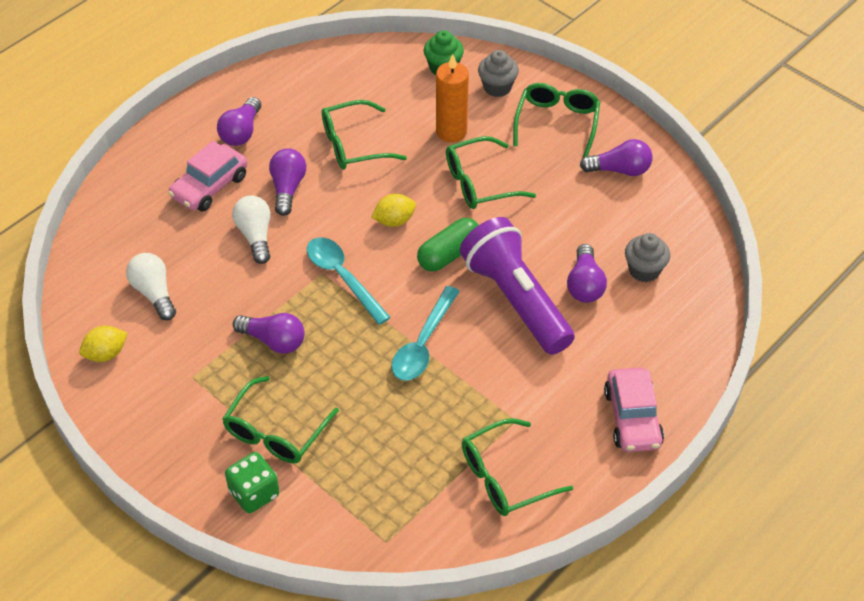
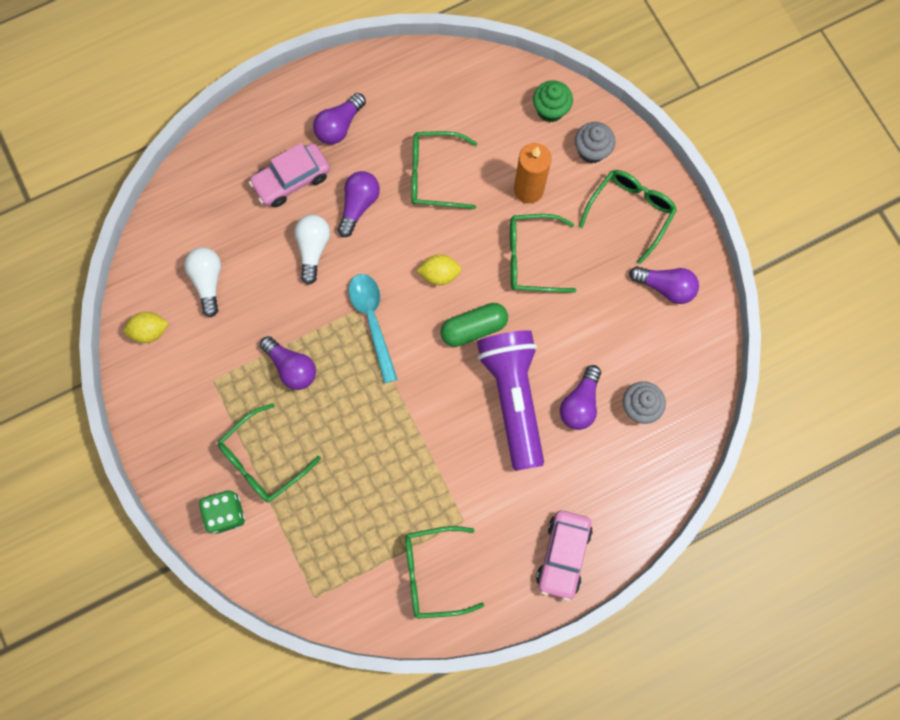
camera: 20 degrees right, 25 degrees up
(423, 343) = (416, 415): turquoise spoon -> none

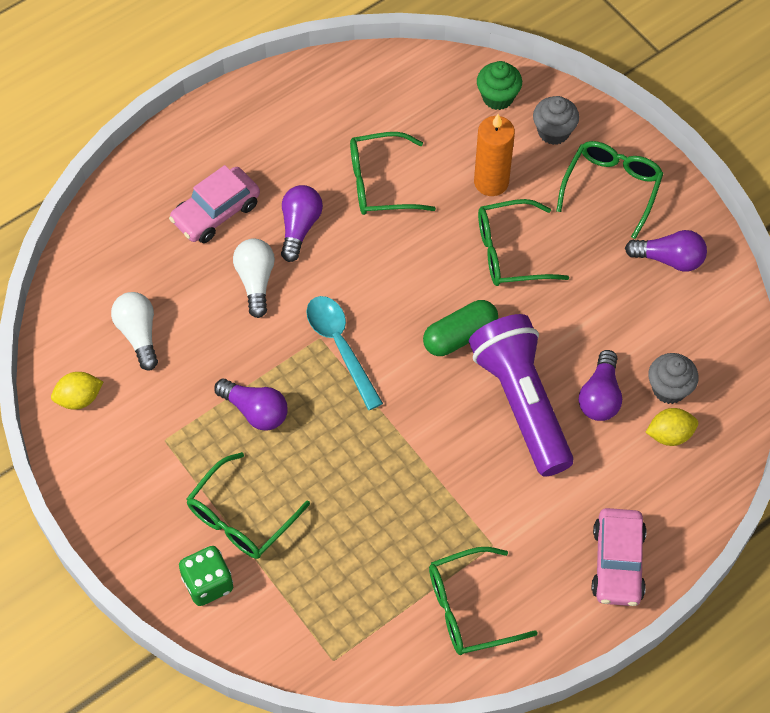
camera: 10 degrees left, 15 degrees down
(339, 126) = (260, 148): purple light bulb -> none
(439, 274) = (408, 285): yellow lemon -> yellow lemon (669, 434)

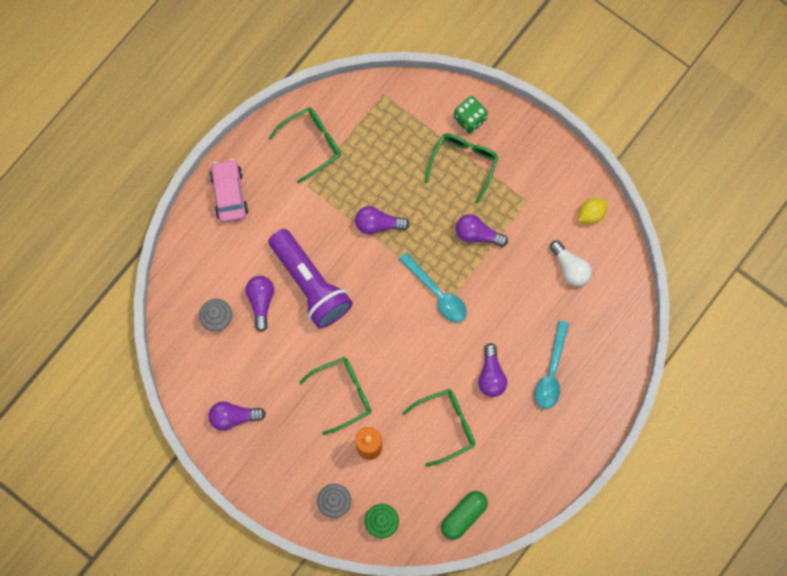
camera: 165 degrees right, 15 degrees up
(216, 212) = (551, 372): pink car -> turquoise spoon
(256, 281) = (507, 326): white light bulb -> none
(398, 461) = (378, 224): none -> purple light bulb
(460, 336) = (361, 321): green capsule -> green capsule (463, 516)
(611, 188) = (284, 465): green glasses -> none
(669, 434) = (212, 286): yellow lemon -> none

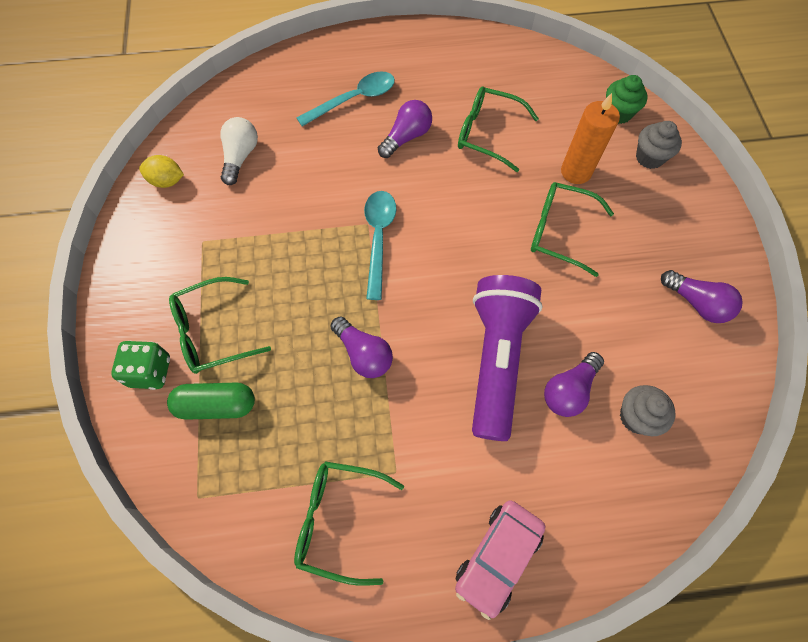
camera: 135 degrees left, 10 degrees down
(463, 516) = (540, 67): green capsule -> green capsule (216, 405)
(477, 234) = (282, 254): purple light bulb -> none

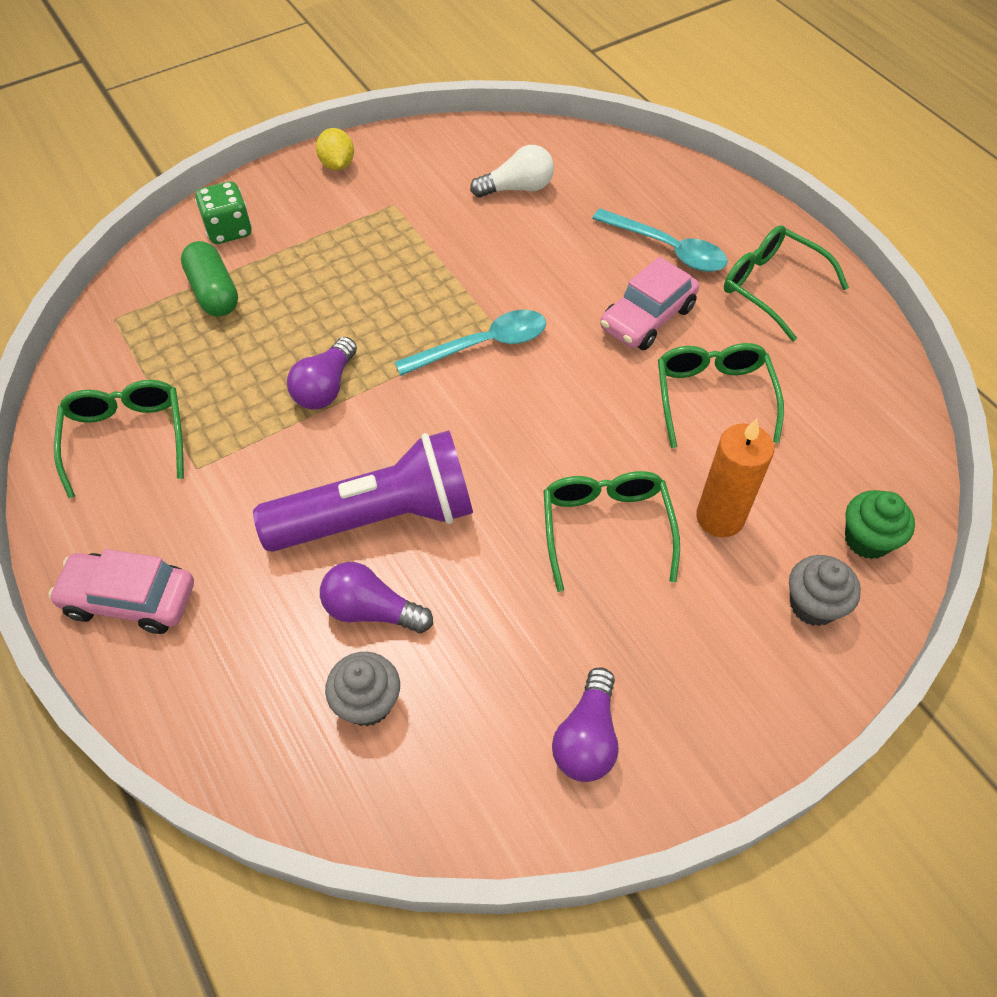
camera: 65 degrees right, 10 degrees down
(167, 181) = (450, 148): yellow lemon -> yellow lemon (337, 164)
(212, 332) = (292, 255): green glasses -> green glasses (771, 287)
(406, 137) = (647, 318): purple light bulb -> pink car

